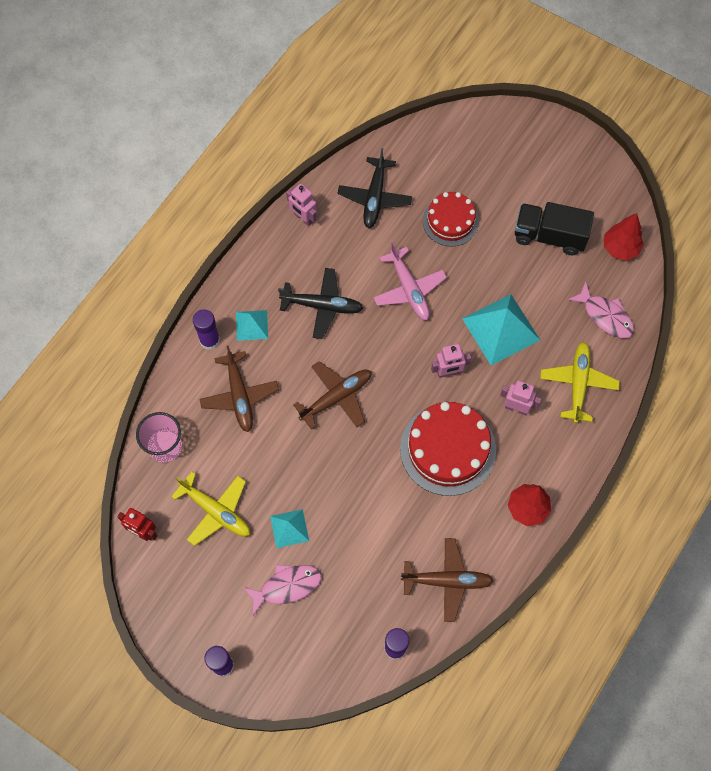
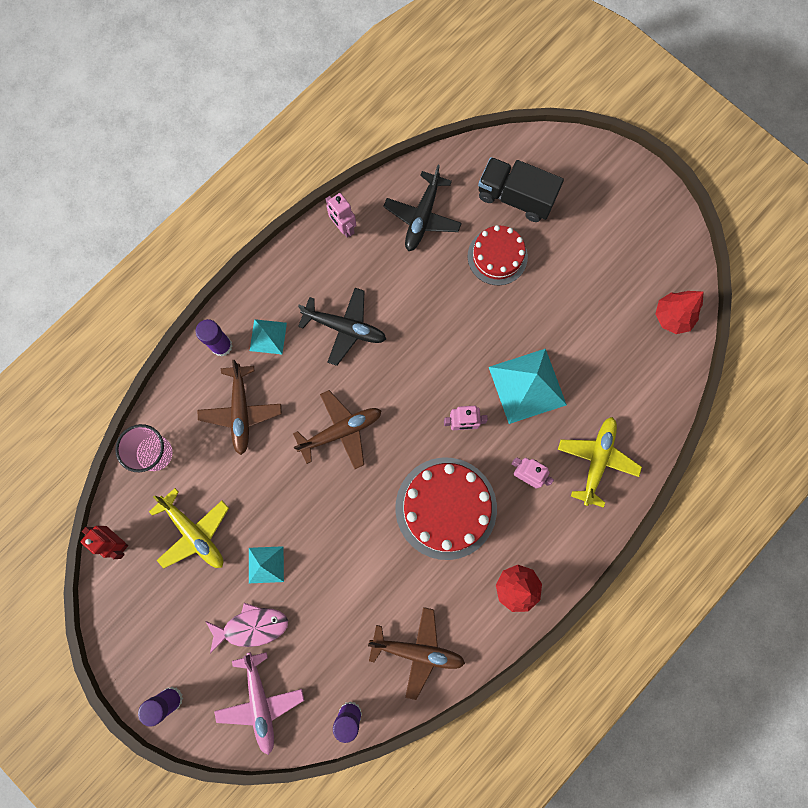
camera: 10 degrees right, 10 degrees up
(409, 289) = (439, 325): pink plane -> pink plane (260, 701)
(549, 236) = (599, 291): black truck -> black truck (515, 197)
(605, 316) = (640, 390): pink fish -> none

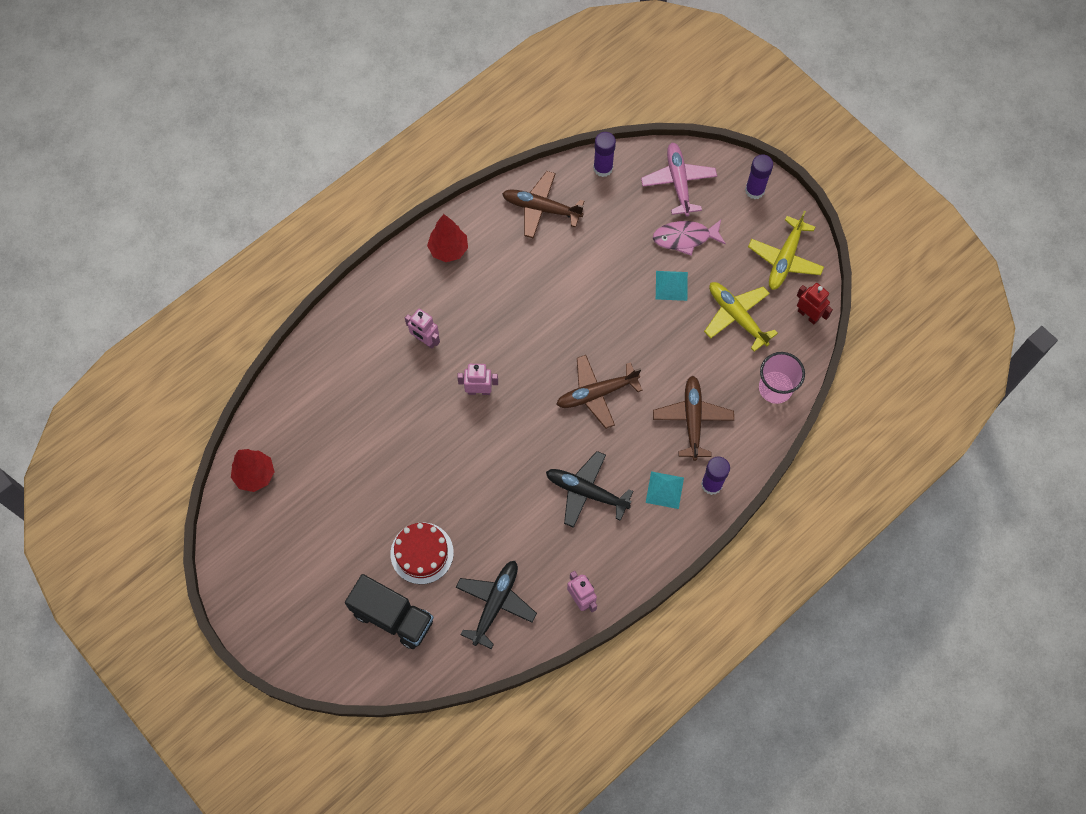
camera: 175 degrees left, 10 degrees down
(446, 508) = (503, 319): red cake -> none
(527, 385) = (411, 421): turquoise pyramid -> none
(596, 460) = (357, 348): yellow plane -> yellow plane (785, 259)

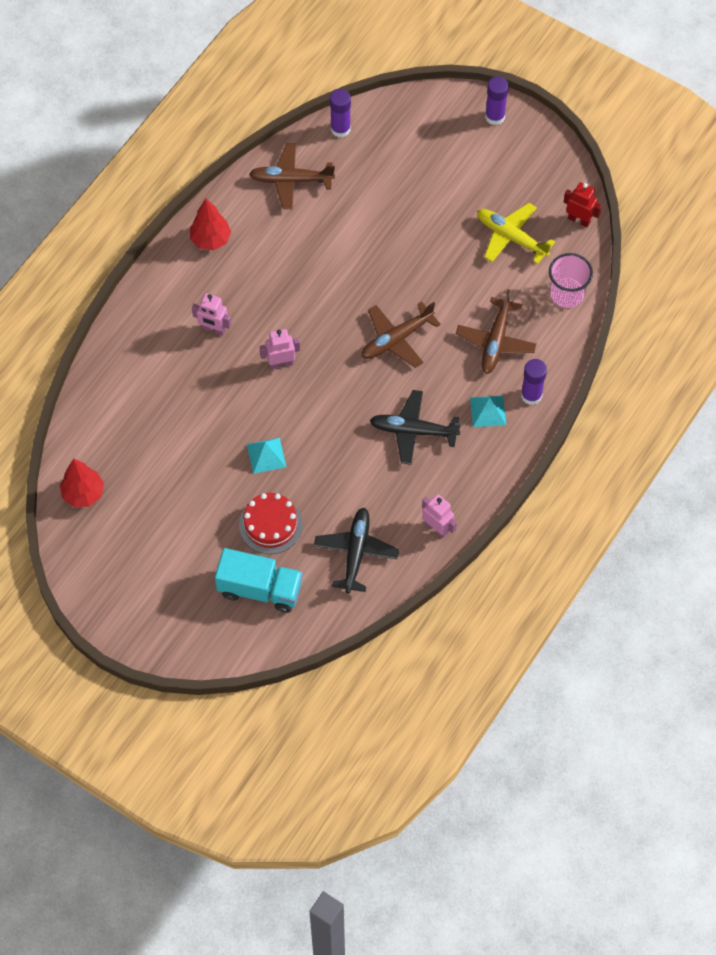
camera: 15 degrees left, 5 degrees down
(393, 617) = (260, 589): black truck -> turquoise truck
(671, 285) = (439, 223): turquoise pyramid -> turquoise pyramid (266, 455)
(678, 182) = (418, 126): pink plane -> none
(685, 238) = (440, 176): pink fish -> none
(692, 420) = (496, 341): brown plane -> brown plane turned 150 degrees counterclockwise
(785, 259) = (542, 173): yellow plane -> none

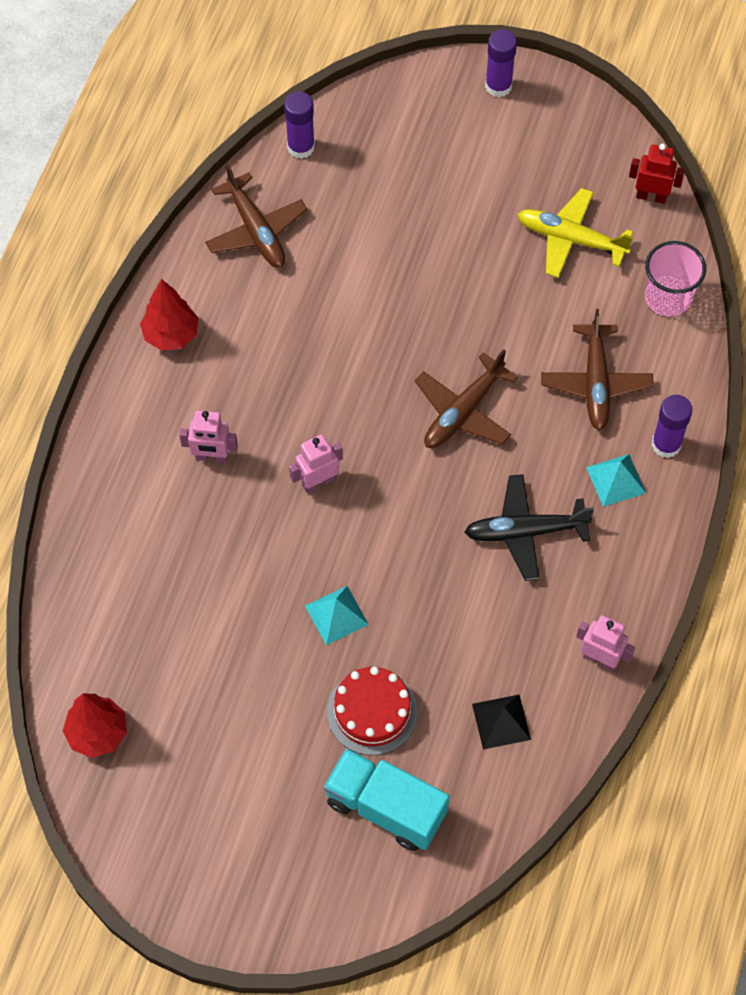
camera: 15 degrees left, 0 degrees up
(260, 589) = (385, 807): turquoise truck -> turquoise truck turned 150 degrees counterclockwise
(291, 180) = (256, 230): brown plane -> brown plane turned 105 degrees counterclockwise
(356, 553) = (501, 721): black plane -> black pyramid

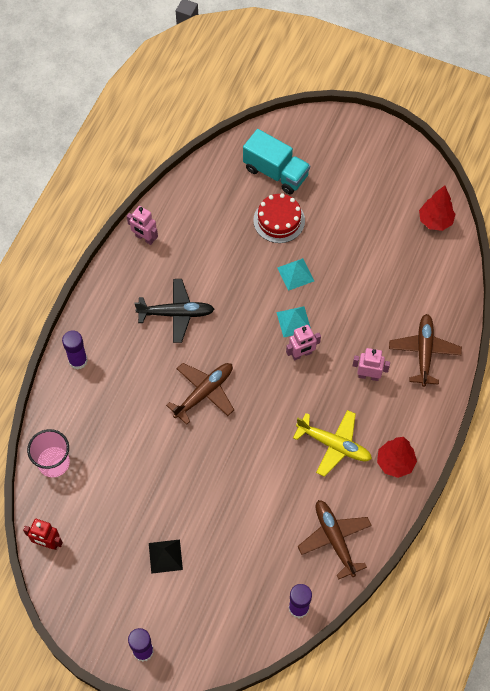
camera: 175 degrees left, 0 degrees up
(501, 721) = (206, 210): black pyramid -> black pyramid (165, 556)
(571, 239) = (111, 513): yellow plane -> yellow plane (334, 445)
(596, 383) = (114, 405): brown plane -> brown plane (424, 352)
(616, 480) = (114, 341): turquoise pyramid -> turquoise pyramid (293, 321)

